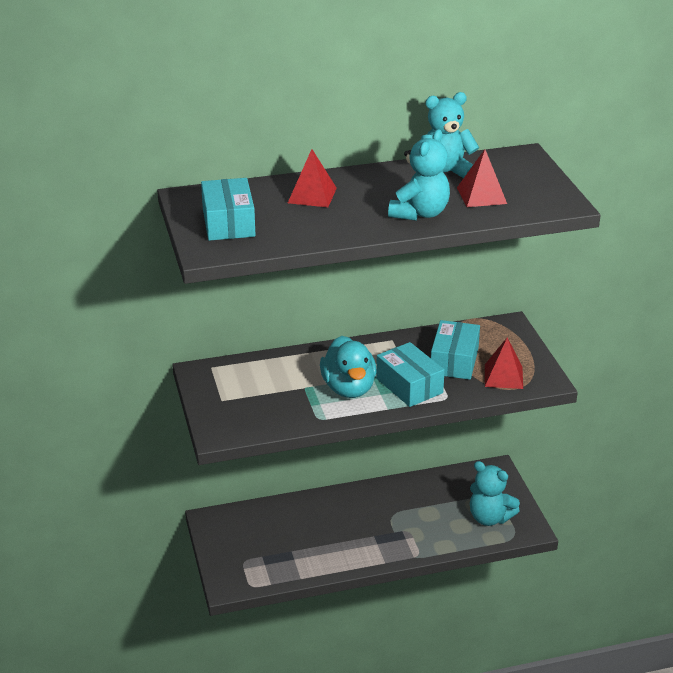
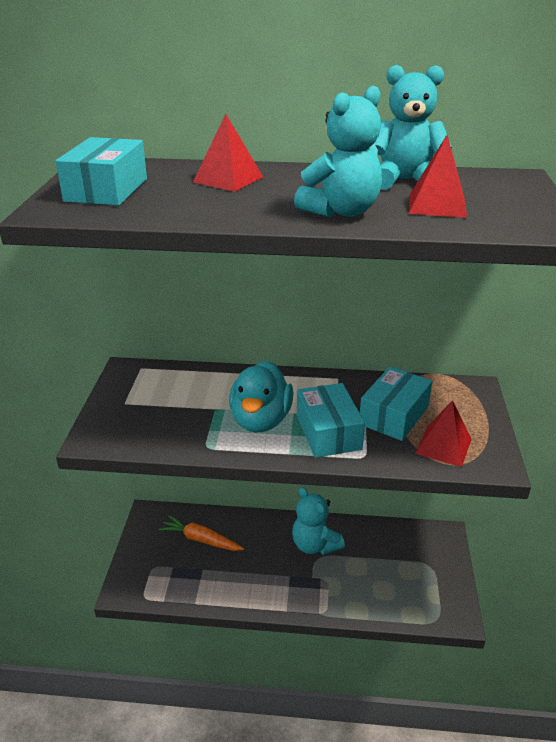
camera: 20 degrees right, 0 degrees up
(275, 528) = (201, 539): none -> orange carrot
(489, 518) = (418, 589): turquoise teddy bear -> turquoise teddy bear (315, 545)

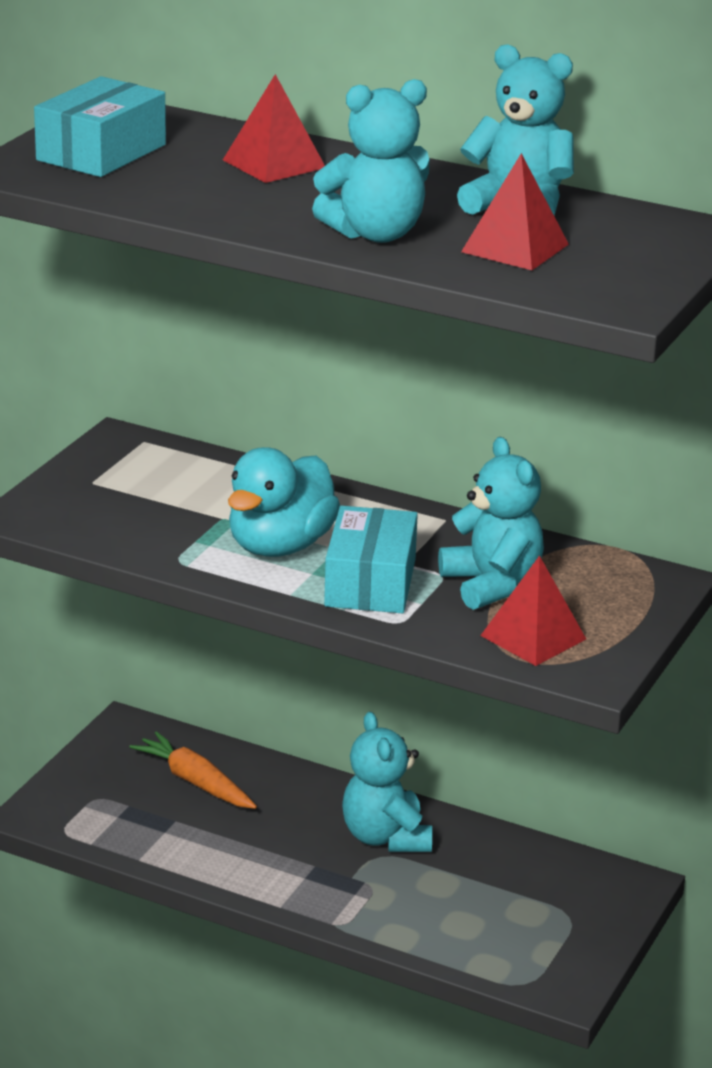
camera: 20 degrees right, 5 degrees down
(394, 415) = (492, 585): turquoise box -> turquoise teddy bear

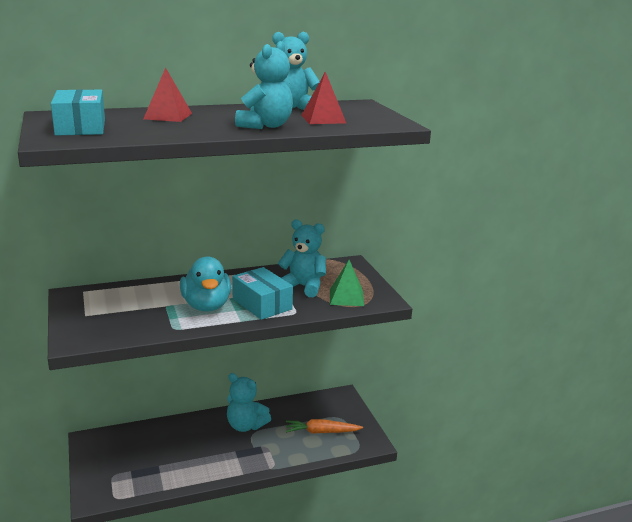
camera: 45 degrees left, 5 degrees down
(195, 782) = (146, 445): orange carrot -> orange carrot (321, 432)
(533, 637) = (346, 297): red pyramid -> green pyramid

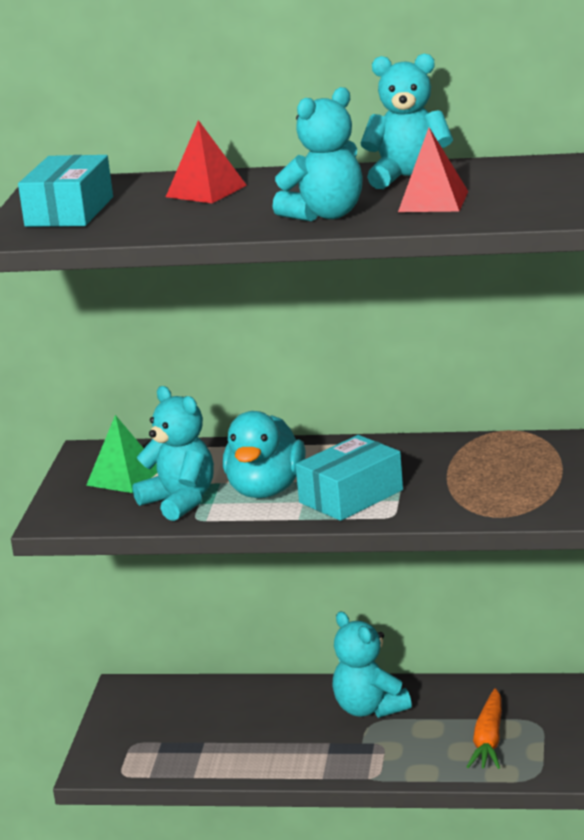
camera: 30 degrees right, 0 degrees up
(262, 304) = (351, 496): turquoise box -> turquoise box turned 60 degrees clockwise
(303, 287) = (439, 475): turquoise teddy bear -> turquoise teddy bear (180, 501)
(321, 432) = (488, 740): orange carrot -> orange carrot turned 105 degrees counterclockwise
(346, 297) = (495, 500): green pyramid -> green pyramid (123, 477)

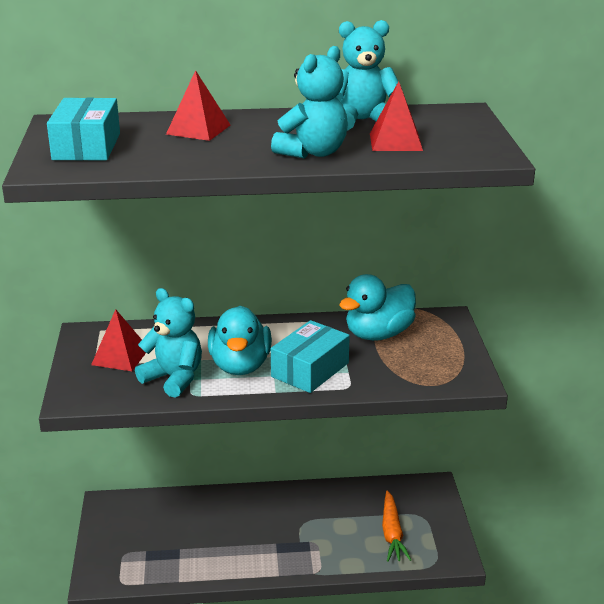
camera: 15 degrees left, 5 degrees up
(123, 477) = (120, 356): green pyramid -> red pyramid
(369, 709) = (297, 511): turquoise teddy bear -> none
(456, 459) = (378, 334): none -> turquoise duck

